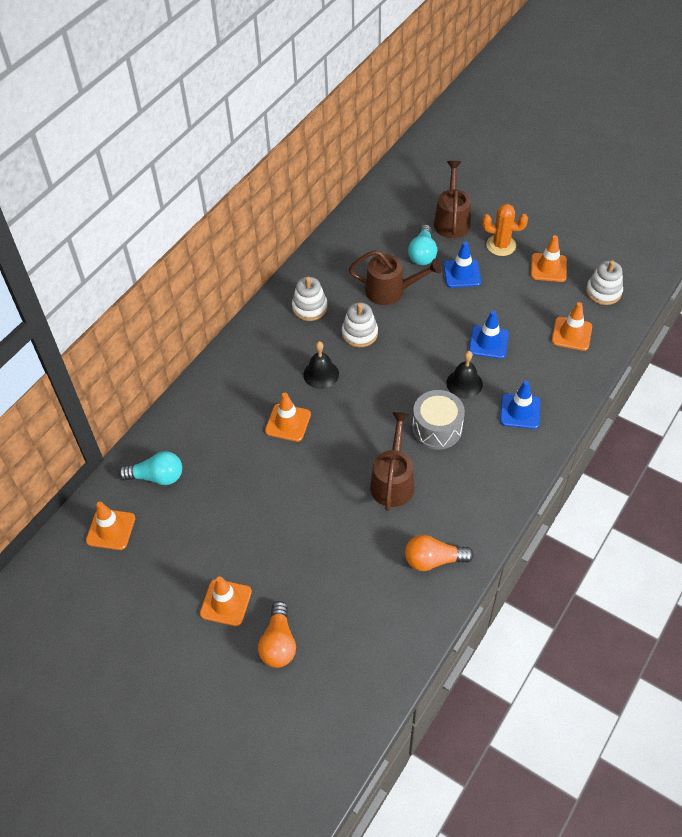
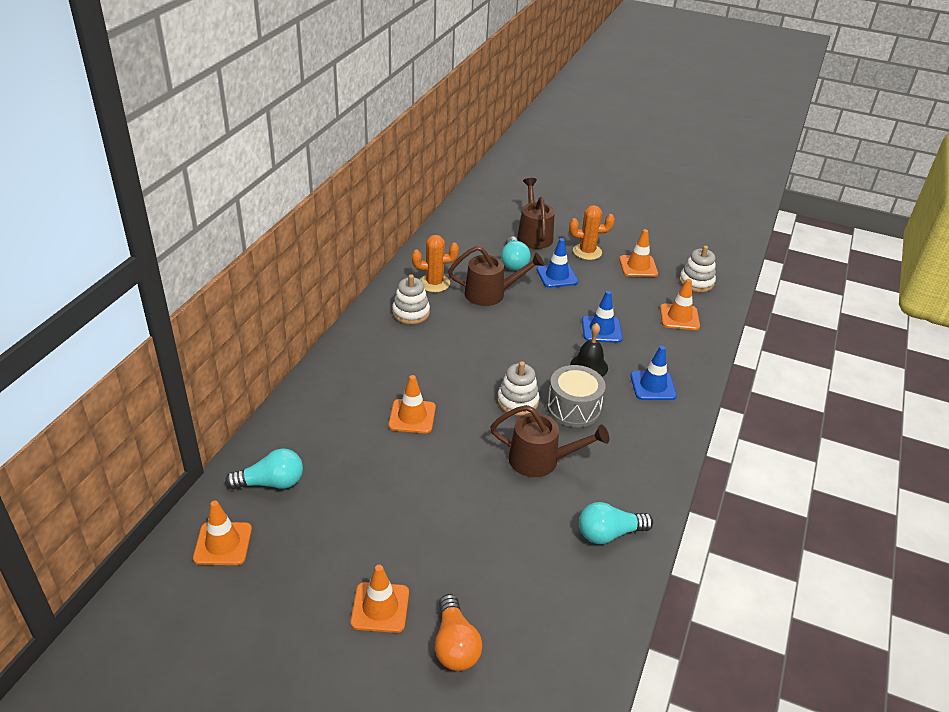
camera: 15 degrees left, 15 degrees down
(321, 374) = (437, 369): black bell -> none
(339, 274) = (434, 283): none -> orange cactus
(359, 333) = (469, 331): white stacking toy -> white stacking toy (517, 401)
(393, 480) = (541, 460): brown watering can -> brown watering can turned 105 degrees clockwise
(433, 560) = (609, 534): orange light bulb -> turquoise light bulb

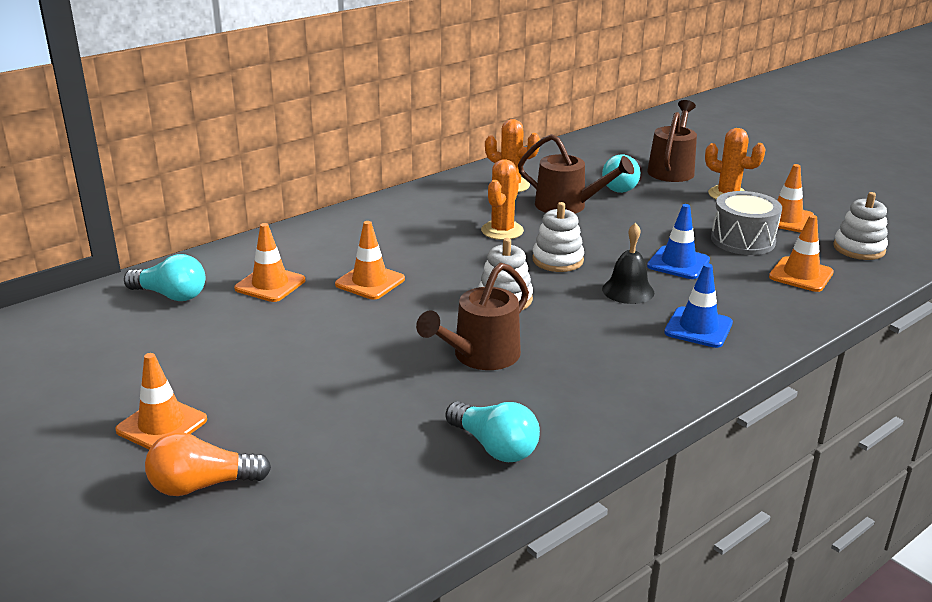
camera: 30 degrees right, 10 degrees down
(223, 544) = (75, 327): orange traffic cone -> orange traffic cone (270, 284)
(411, 313) = (458, 202): white stacking toy -> white stacking toy (557, 260)
(455, 645) = (202, 485): orange light bulb -> orange light bulb turned 60 degrees clockwise
(465, 334) = (502, 231): none -> orange cactus
(541, 460) = (479, 356): brown watering can -> brown watering can turned 90 degrees clockwise
(557, 276) = (666, 207): blue traffic cone -> none
(573, 408) = (569, 322): grey drum -> grey drum (742, 240)
(609, 534) = (495, 447): turquoise light bulb -> turquoise light bulb turned 150 degrees counterclockwise

